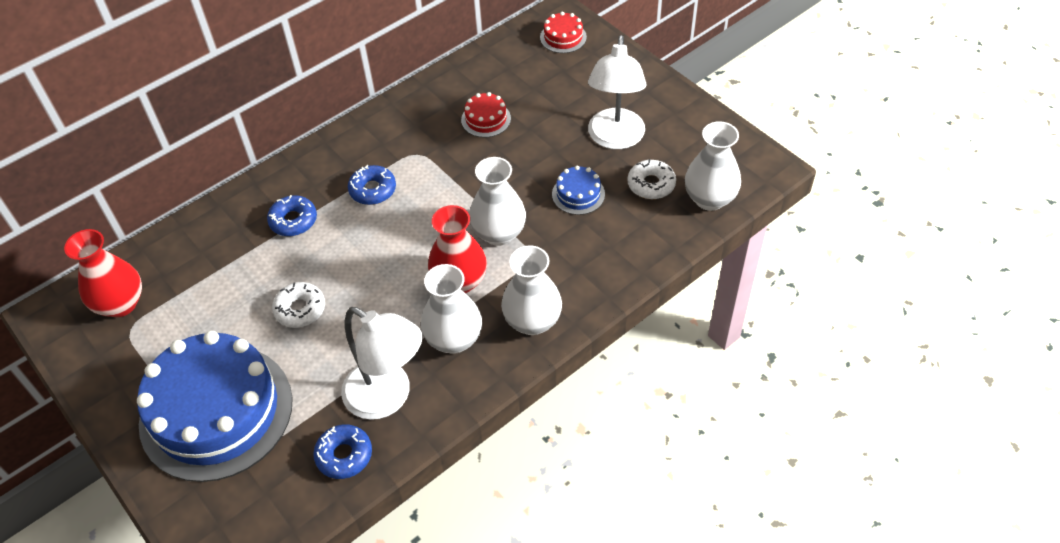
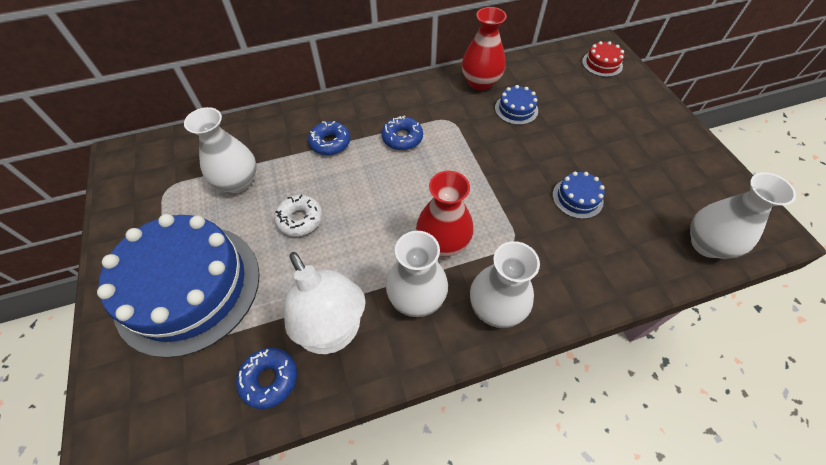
camera: 20 degrees right, 5 degrees up
(120, 304) = (172, 165): red vase -> red vase (480, 82)
(486, 119) = (516, 109): red cake -> blue cake
(499, 233) = (493, 210): white vase -> white vase (238, 182)
(615, 138) = (625, 159): white lamp -> none
(651, 184) = (650, 211): white donut -> none

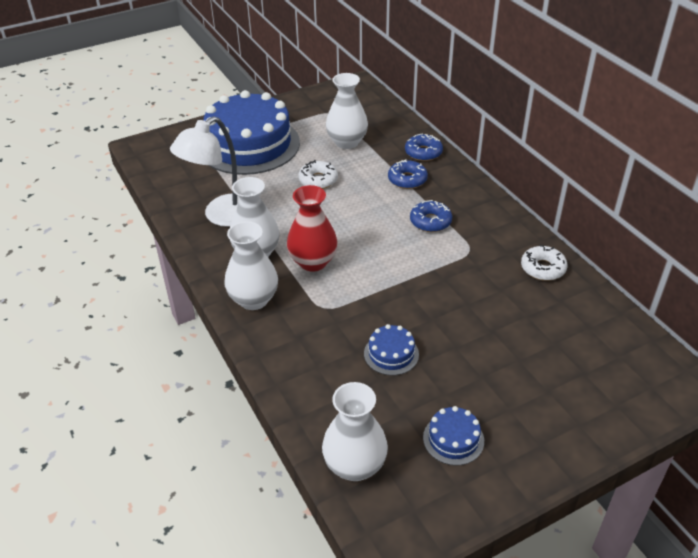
camera: 80 degrees right, 15 degrees down
(269, 379) = (186, 194): blue donut -> blue donut (423, 152)
(480, 82) = (543, 268): red vase -> white donut
(516, 109) = (510, 300): blue cake -> blue cake (453, 439)
(602, 64) = (645, 382): red cake -> none

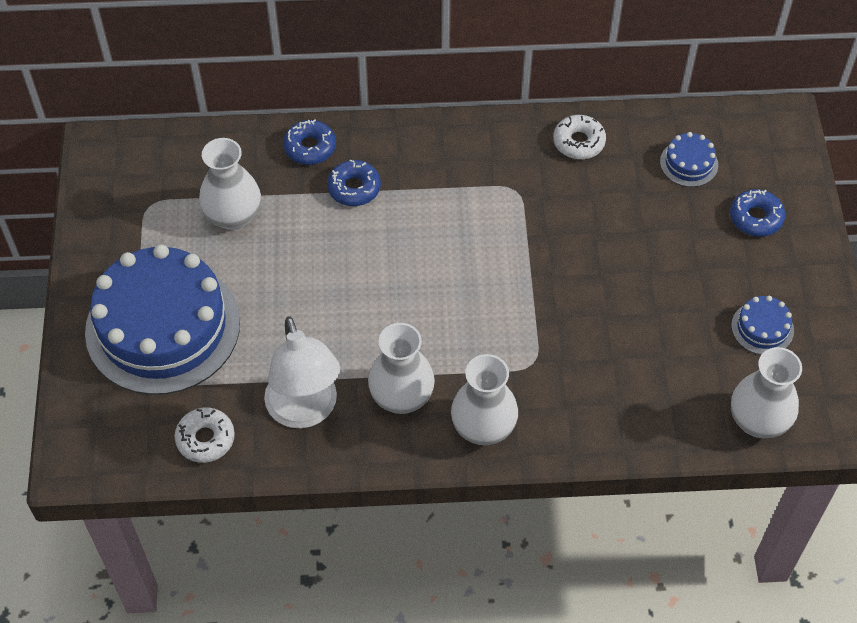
camera: 65 degrees left, 15 degrees up
(313, 262) = (451, 344): red vase -> none
(318, 180) = (296, 279): white donut -> white donut (205, 439)
(391, 354) = (632, 330): blue cake -> blue cake (689, 163)
(430, 221) = (446, 202): blue donut -> blue donut (756, 218)

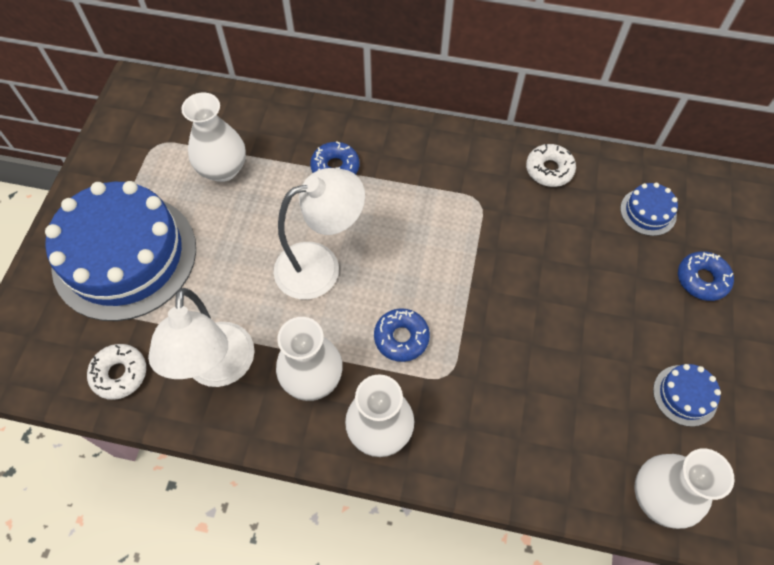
camera: 15 degrees right, 5 degrees up
(310, 147) = (309, 123): blue donut -> blue donut (401, 338)
(373, 290) = (320, 266): none -> white lamp

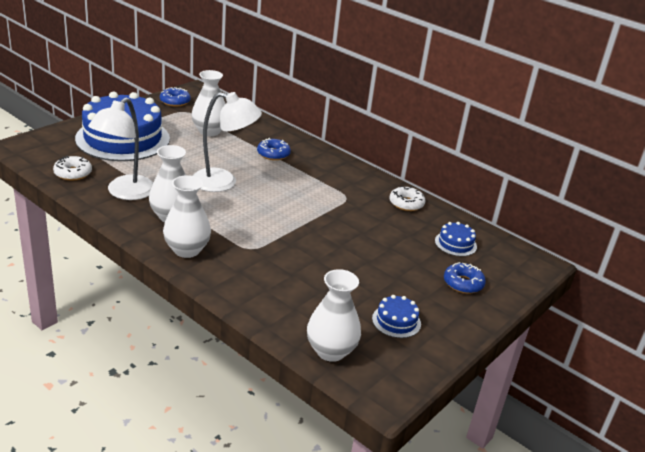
camera: 25 degrees right, 30 degrees down
(401, 338) = (239, 224): blue donut -> blue donut (175, 101)

